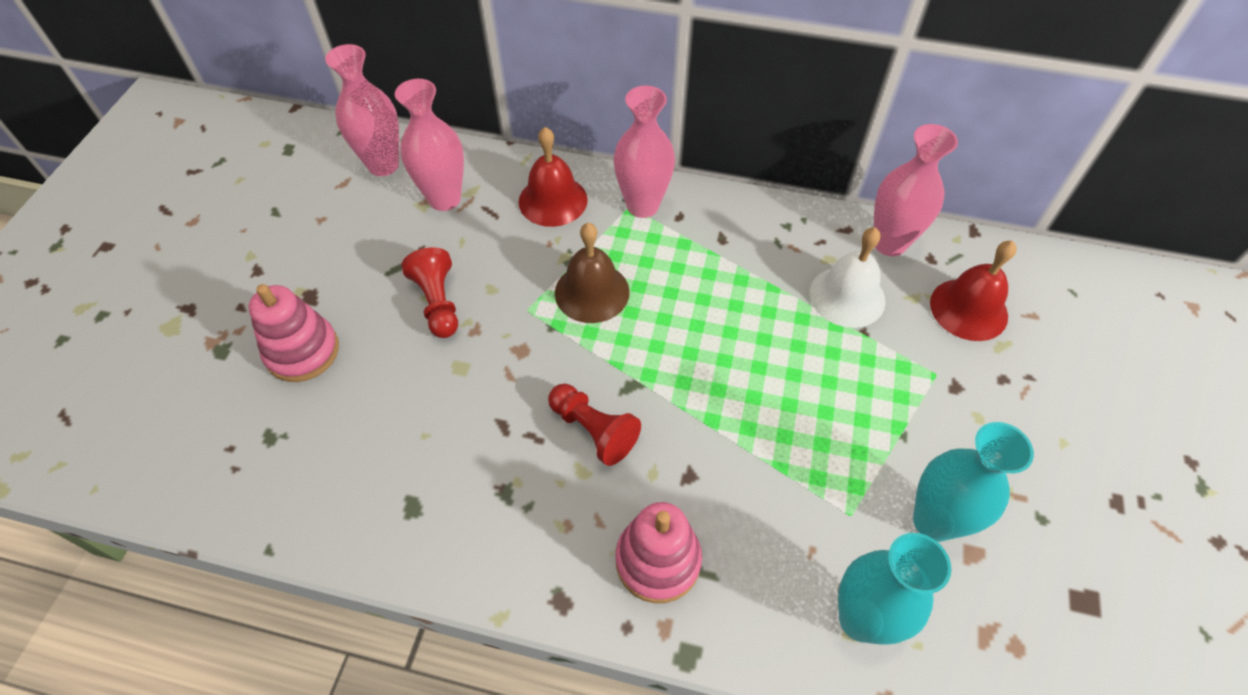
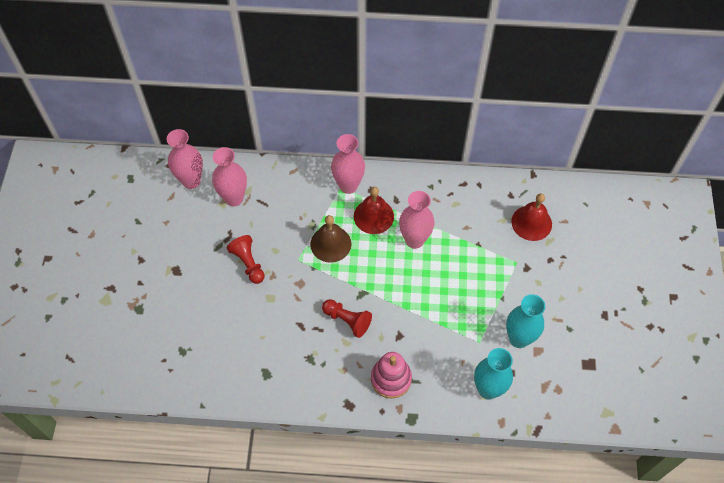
camera: 10 degrees left, 5 degrees up
(302, 351) = (183, 302): pink stacking toy -> none
(553, 200) = (296, 190): red bell -> red bell (373, 216)
(847, 296) = (467, 225): white bell -> none
(889, 243) = (487, 189): pink vase -> pink vase (414, 240)

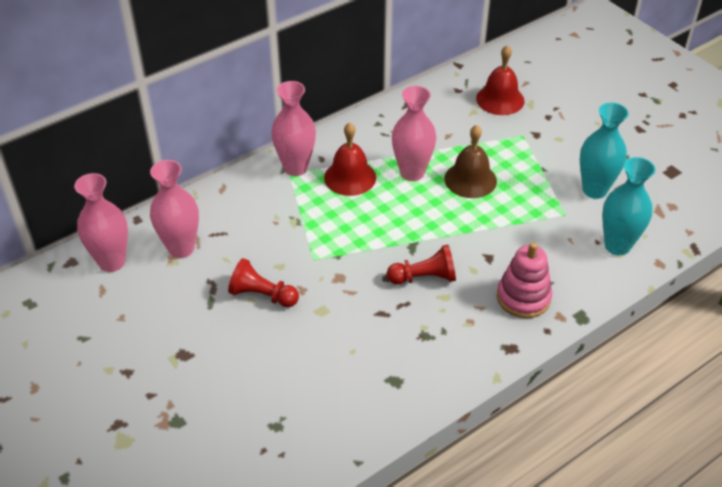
camera: 40 degrees left, 15 degrees down
(330, 244) = (332, 225): brown bell -> brown bell (470, 179)

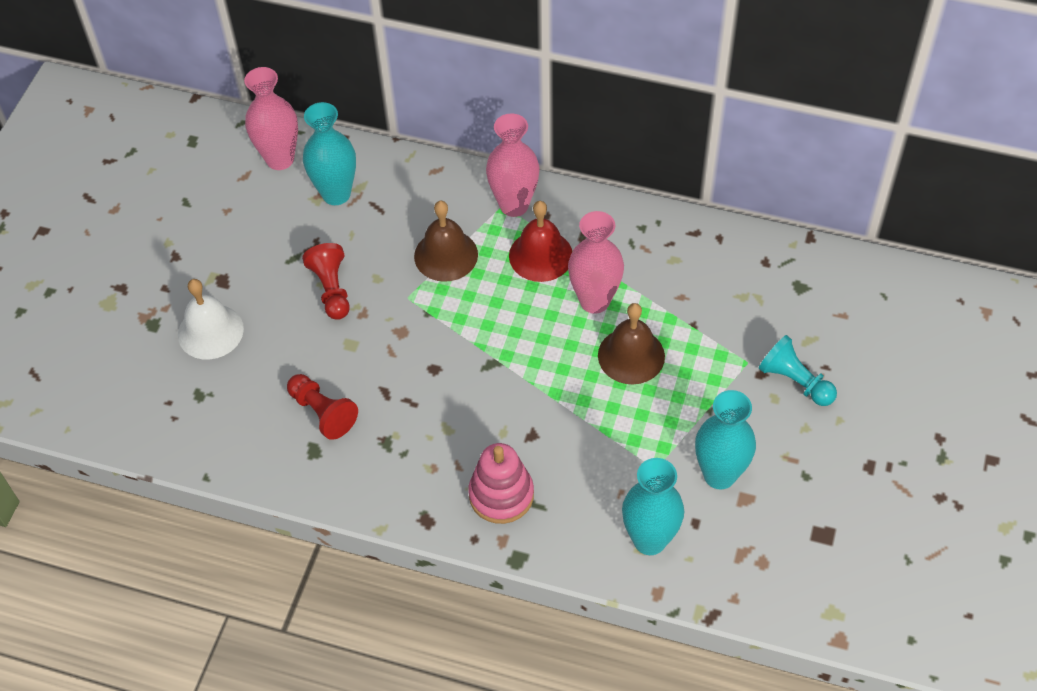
camera: 55 degrees right, 10 degrees up
(181, 248) = (336, 194): pink vase -> turquoise vase
(224, 387) = (210, 331): none -> white bell
(299, 221) = (446, 255): none -> brown bell
(424, 277) = (458, 398): red pawn -> red pawn (322, 412)
(500, 99) = (788, 308): red bell -> none
(554, 124) = (795, 381): none -> turquoise pawn

